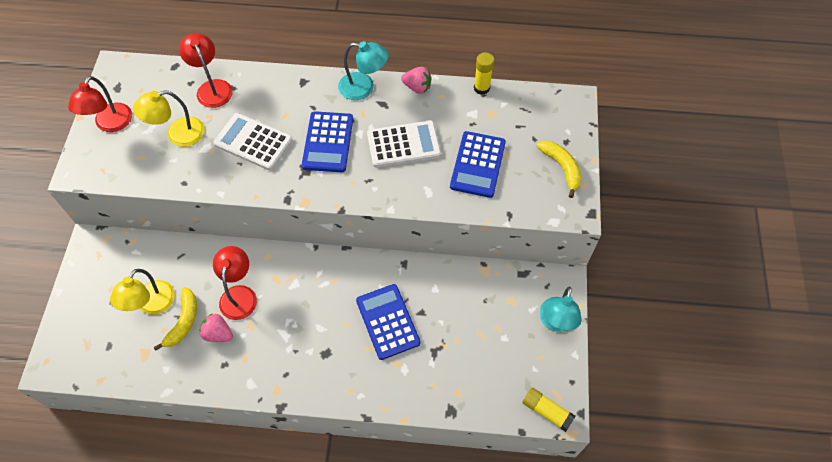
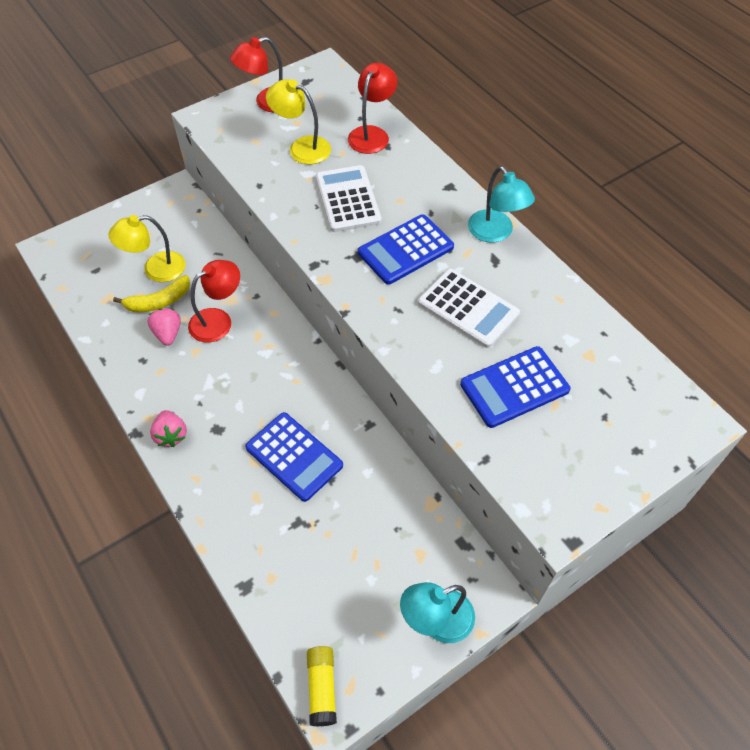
camera: 50 degrees right, 5 degrees down
(387, 321) = (294, 456): blue calculator -> blue calculator turned 105 degrees clockwise
(417, 87) = (545, 272): pink strawberry -> pink strawberry (171, 435)
(481, 88) = (610, 325): yellow glue stick -> none
(561, 168) = (598, 469): yellow banana -> none

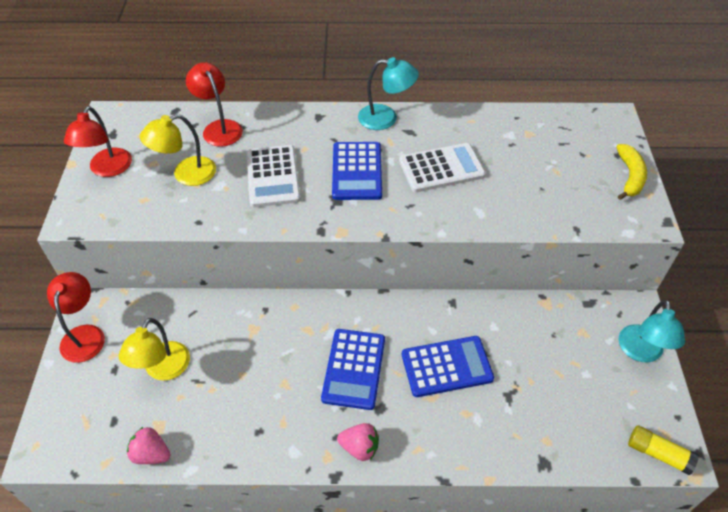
camera: 55 degrees left, 5 degrees down
(159, 301) = (203, 385): yellow banana -> yellow banana (630, 176)
(168, 334) = (247, 396): pink strawberry -> pink strawberry (151, 454)
(218, 320) = (267, 350): red lamp -> red lamp (84, 335)
(348, 199) = (273, 176): white calculator -> white calculator turned 120 degrees counterclockwise
(514, 387) = (528, 182): blue calculator -> blue calculator (354, 369)

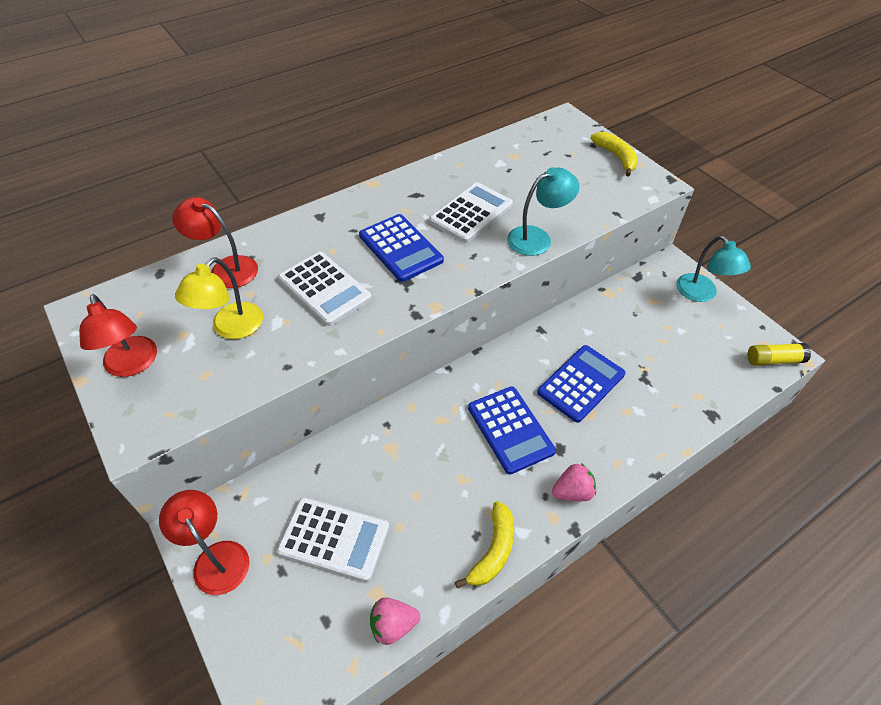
camera: 35 degrees left, 0 degrees up
(163, 370) = (334, 538): yellow lamp -> white calculator
(261, 450) = (493, 550): none -> yellow banana
(386, 118) = (384, 192): turquoise lamp -> turquoise lamp (537, 238)

